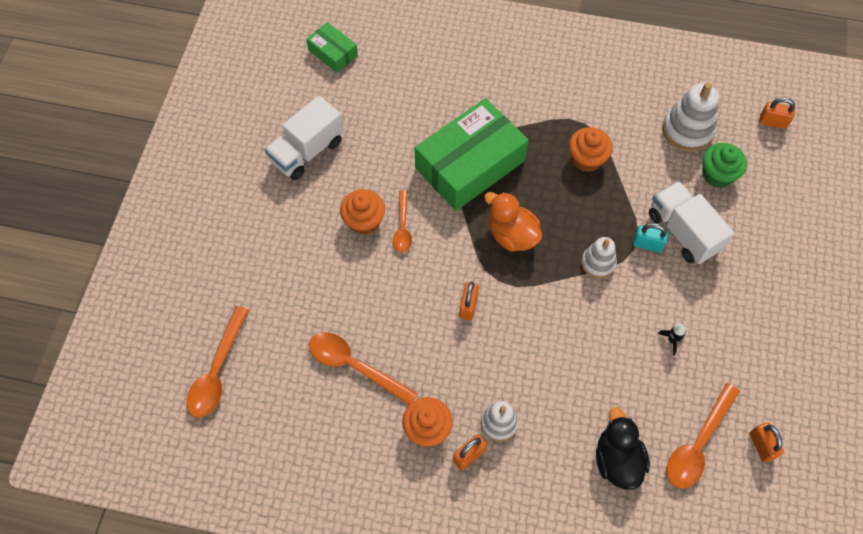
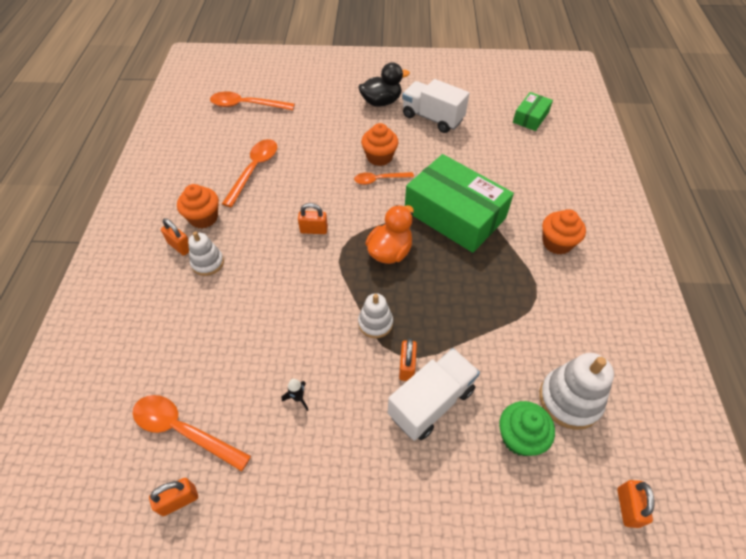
camera: 80 degrees right, 10 degrees down
(586, 159) = (493, 303): orange cupcake -> orange cupcake (557, 243)
(617, 460) = (170, 356): black duck -> black duck (381, 102)
(647, 244) = (407, 367): turquoise padlock -> orange padlock

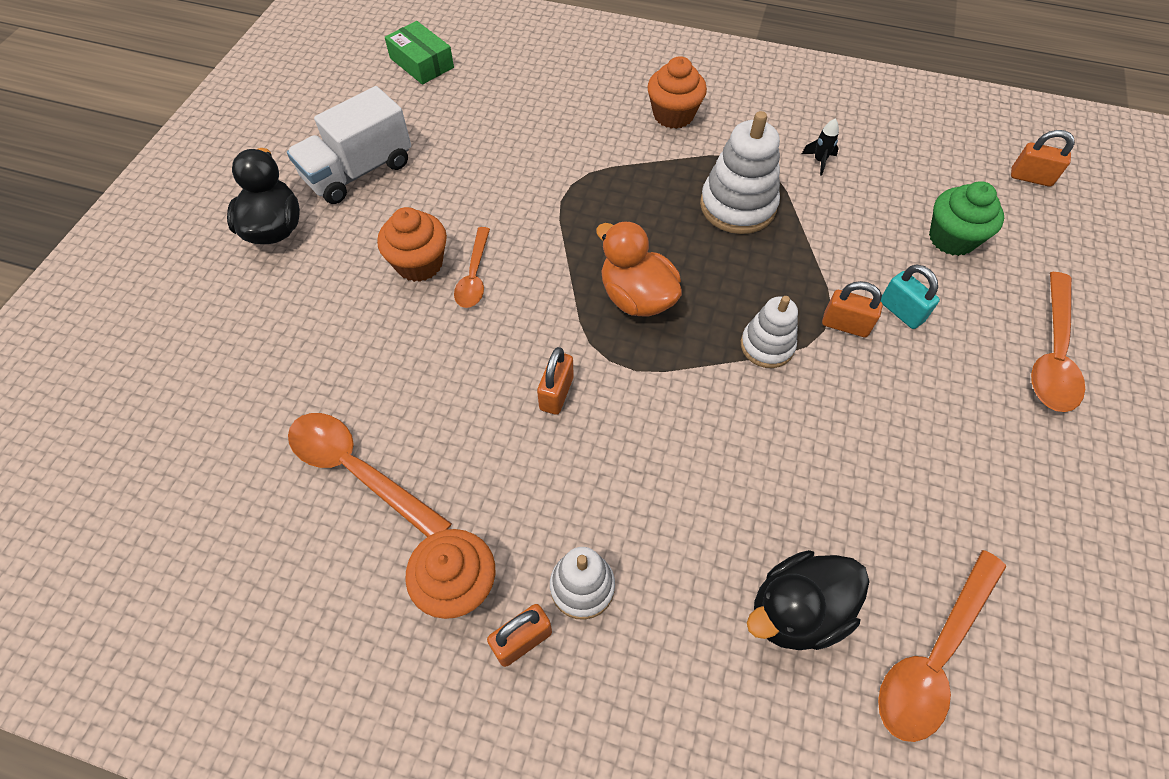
camera: 75 degrees left, 5 degrees up
(179, 500) = (1051, 670): orange padlock -> none
(204, 357) = (796, 611): none -> black duck
(246, 105) = (138, 460): orange spoon -> orange spoon (1052, 354)
(298, 398) = (885, 472): black rocket -> black rocket (819, 161)
(431, 402) = (901, 311): white truck -> turquoise padlock
(454, 214) = (586, 202): green box -> none
(569, 400) = (905, 180): white stacking toy -> white stacking toy (737, 206)

